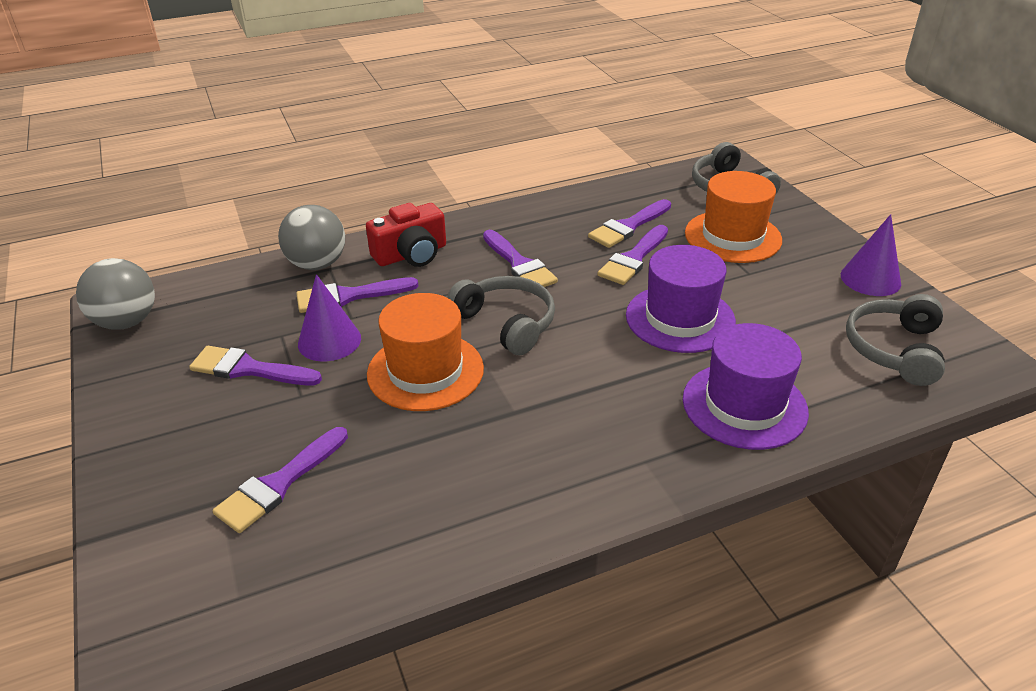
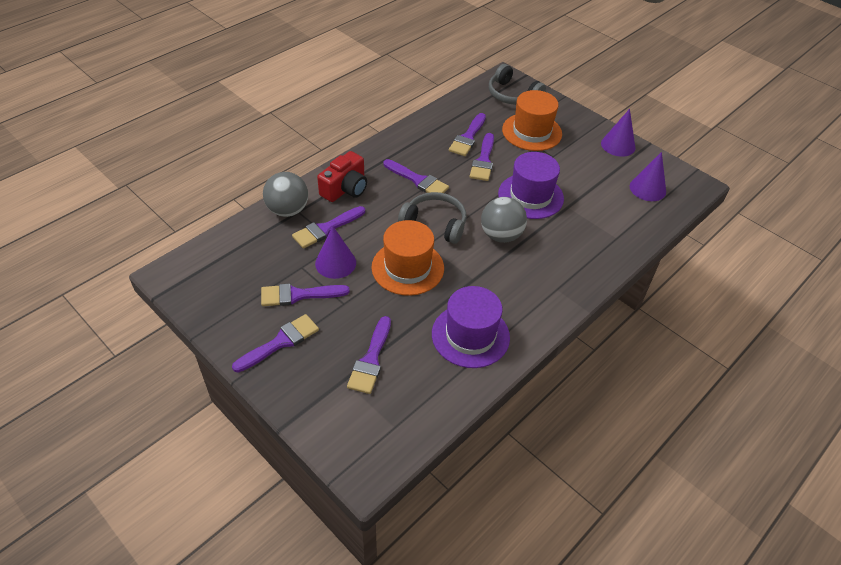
camera: 25 degrees left, 10 degrees up
(126, 322) = (189, 284): grey ball -> grey ball (501, 235)
(177, 423) = (280, 342): none -> purple brush
(744, 405) = (590, 242): purple hat -> purple hat (470, 335)
(894, 349) = (647, 188): grey headphones -> purple cone

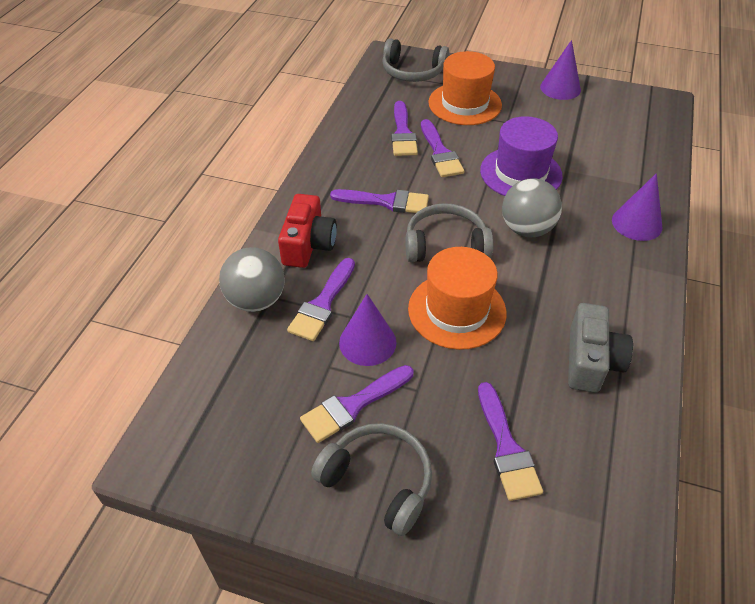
camera: 25 degrees left, 0 degrees up
(280, 342) = (378, 481): purple brush -> grey headphones
(470, 335) = (591, 361): purple hat -> grey camera
(647, 188) = (625, 122): purple cone -> purple cone (637, 223)

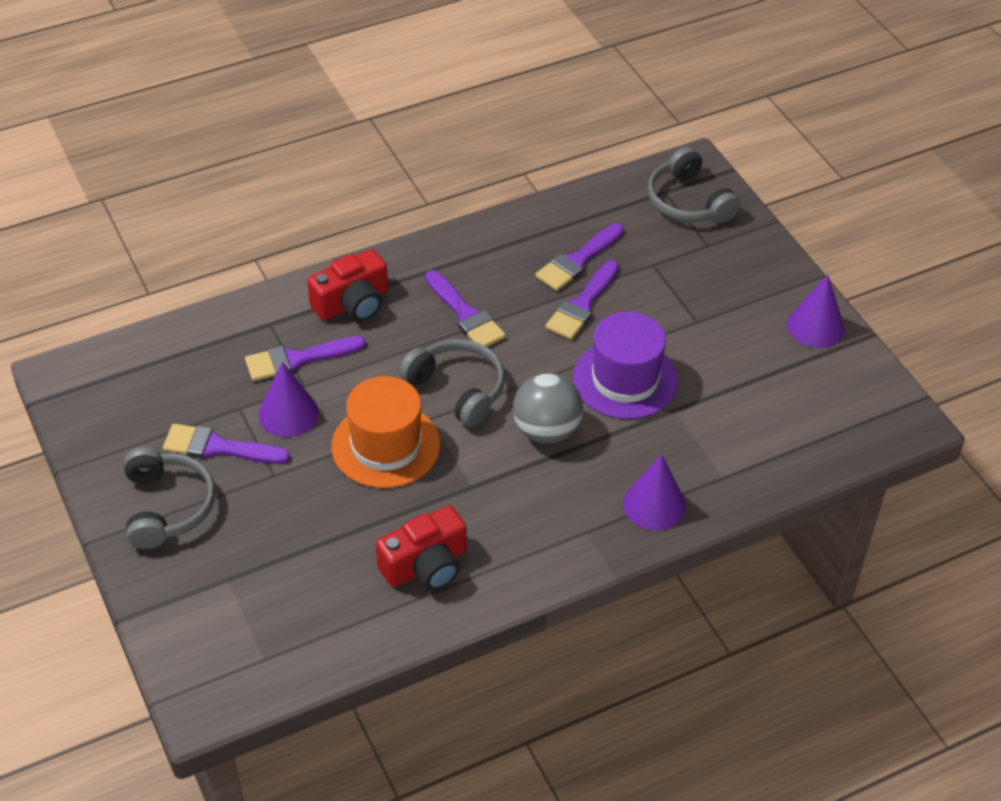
camera: 45 degrees right, 0 degrees up
(256, 300) = (256, 318): grey ball -> none
(464, 104) = (685, 273): orange hat -> none
(506, 448) = (275, 562): purple brush -> none
(591, 361) = (426, 565): grey camera -> red camera

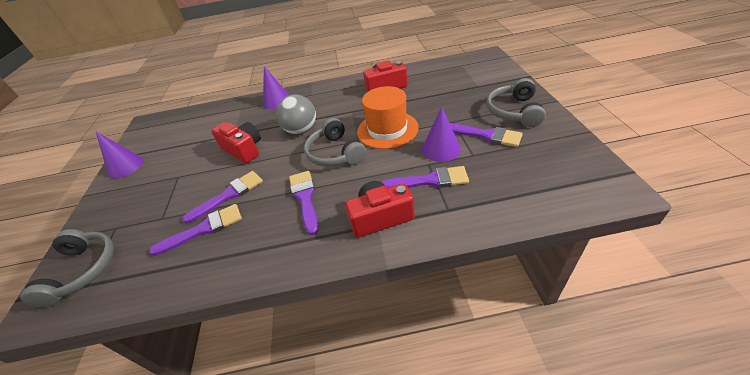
camera: 155 degrees left, 5 degrees down
(625, 379) = (244, 150): purple hat -> red camera

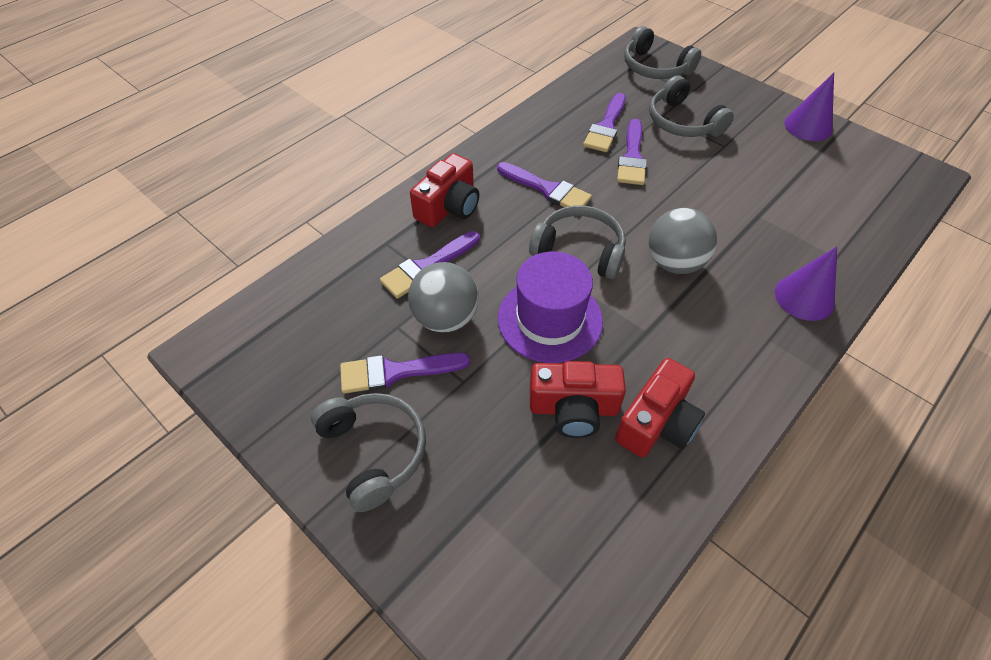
camera: 135 degrees right, 10 degrees up
(164, 205) = (682, 122): none -> grey headphones
(244, 150) = (705, 203): red camera -> red camera (573, 409)
(387, 129) = (550, 319): orange hat -> purple hat
(441, 149) = (445, 318): purple cone -> grey ball

